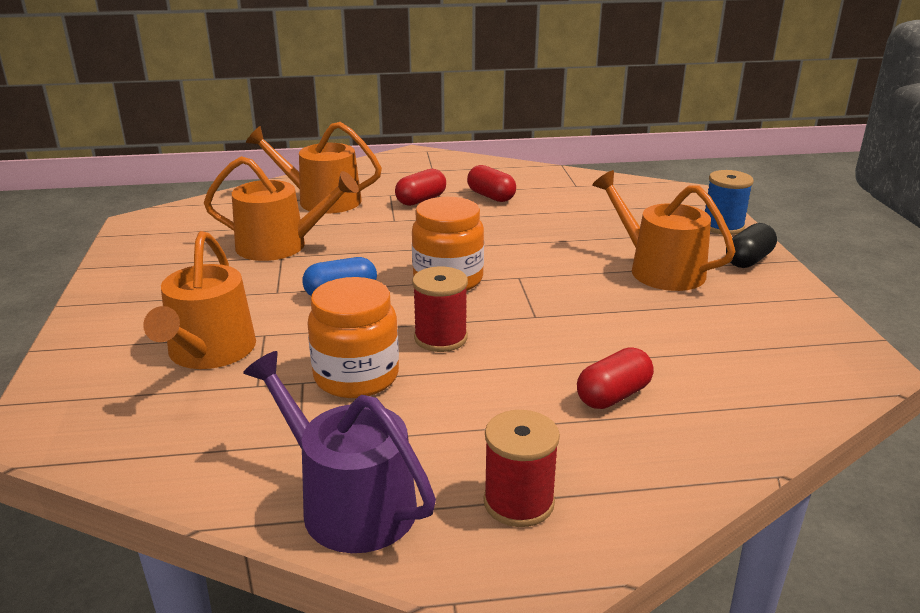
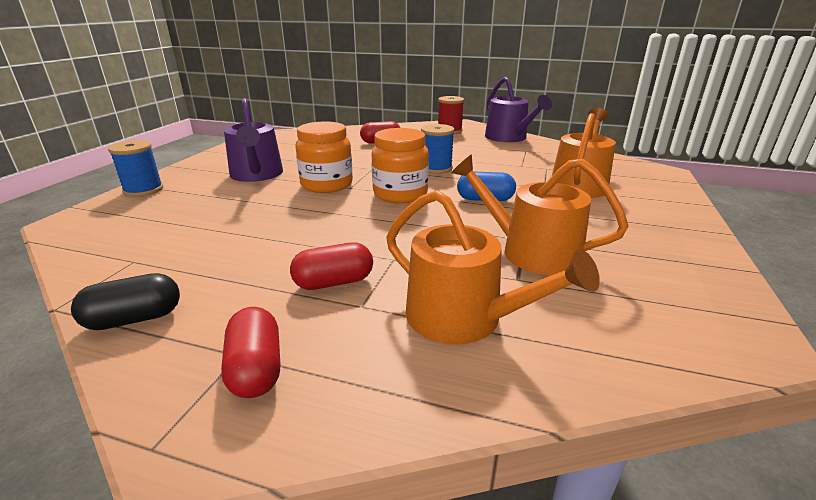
camera: 155 degrees left, 0 degrees up
(356, 377) = (492, 163): orange jar -> orange jar (327, 184)
(440, 338) = (436, 168): red spool -> blue spool
(491, 196) = (249, 267): red capsule -> red capsule (256, 369)
(659, 269) = (256, 175): orange watering can -> purple watering can
(748, 260) = (194, 170): black capsule -> black capsule (134, 319)

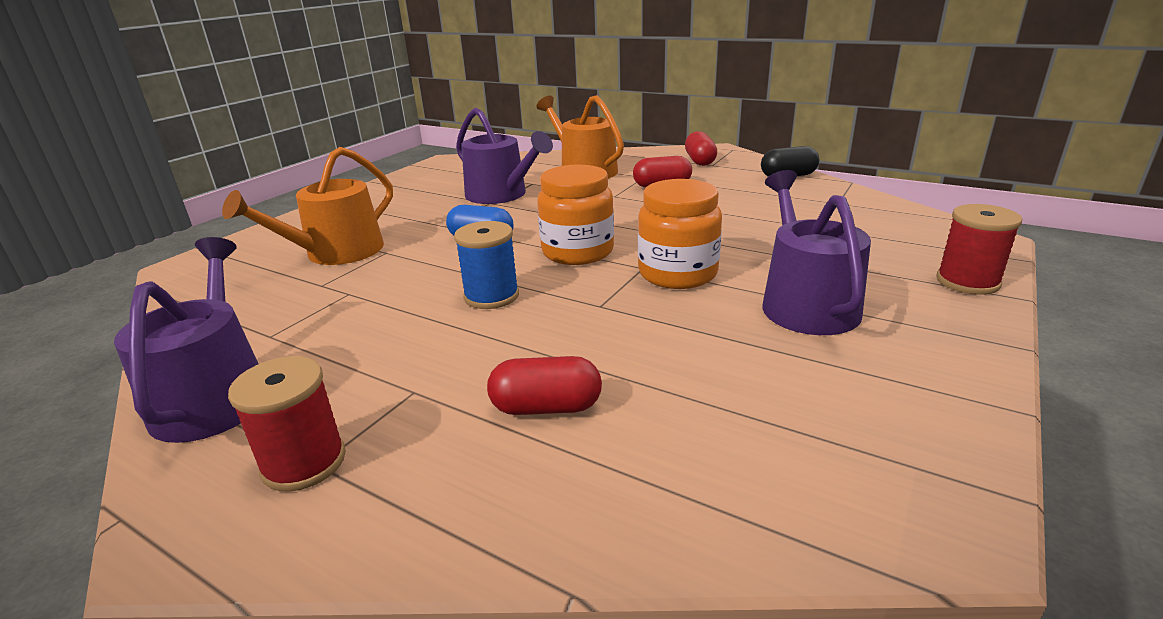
camera: 165 degrees left, 0 degrees up
(143, 190) = (967, 282): blue spool -> red spool
(531, 251) = (501, 195): orange watering can -> purple watering can

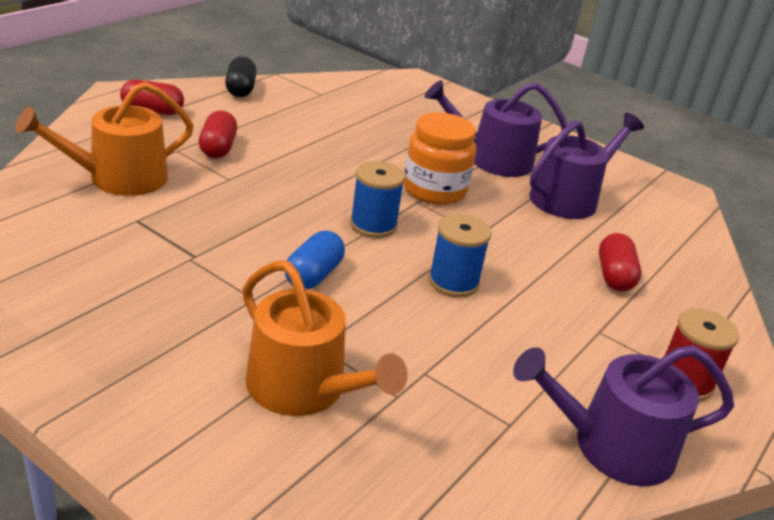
camera: 90 degrees left, 5 degrees up
(501, 195) = (169, 247): purple watering can -> purple watering can (569, 198)
(577, 252) = (373, 225): orange jar -> blue spool
(967, 282) = (474, 106): red spool -> none

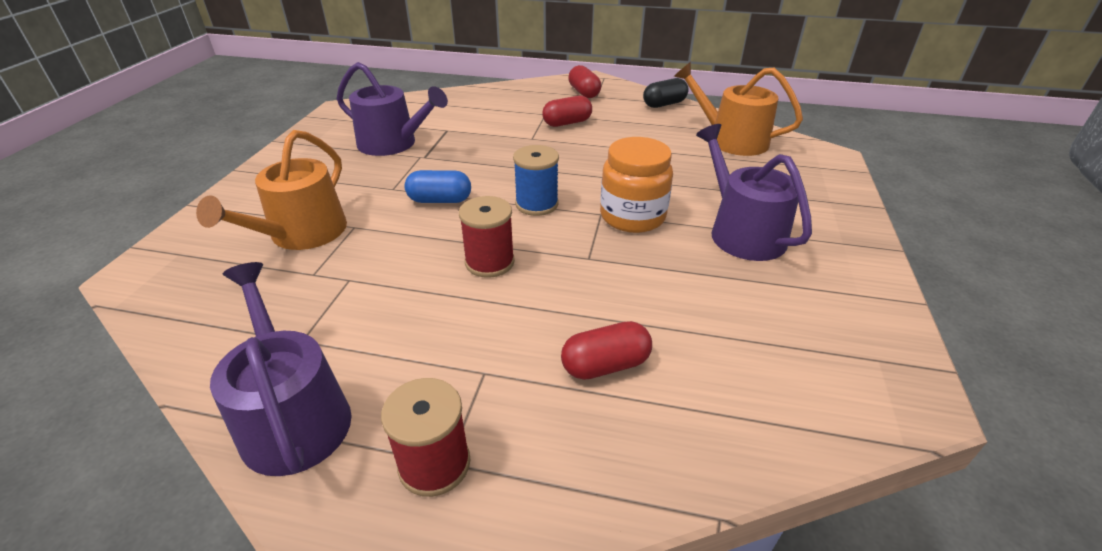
camera: 70 degrees right, 5 degrees up
(118, 178) = (487, 111): orange watering can -> orange watering can (730, 140)
(453, 282) = (489, 262): blue spool -> red spool
(569, 198) = (737, 299): purple watering can -> purple watering can (393, 144)

